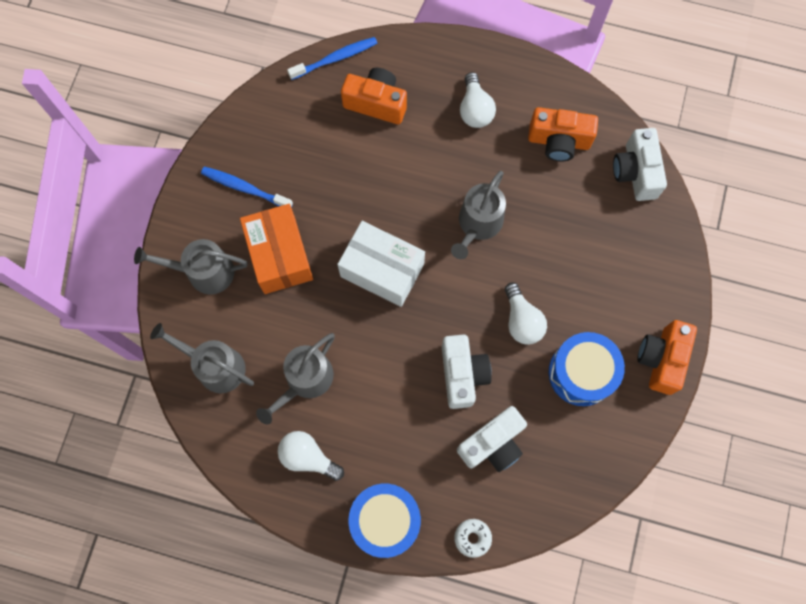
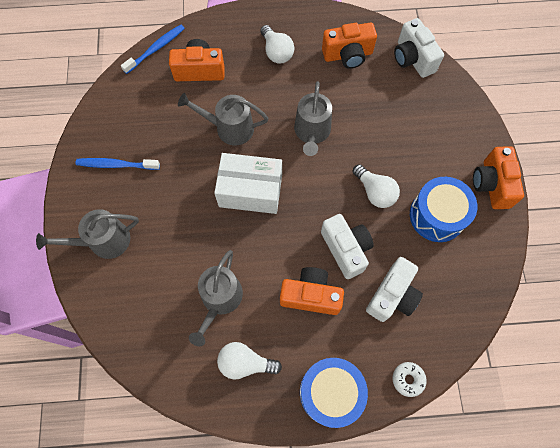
camera: 20 degrees left, 5 degrees down
(215, 366) = (139, 315): grey watering can -> grey watering can (230, 128)
(280, 255) = (163, 207): orange box -> none
(404, 411) = (310, 295): none -> orange camera

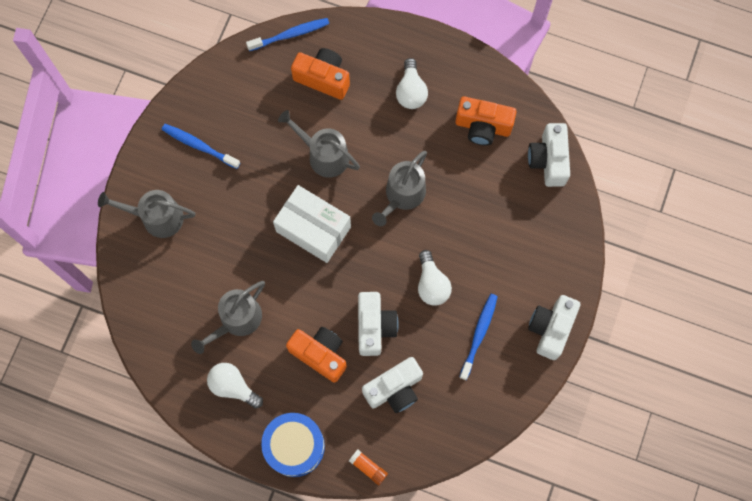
camera: 25 degrees right, 5 degrees up
(408, 379) = (368, 468): white donut -> orange glue stick
(437, 216) = (479, 334): blue drum -> blue toothbrush
(491, 184) = (551, 328): orange camera -> white camera

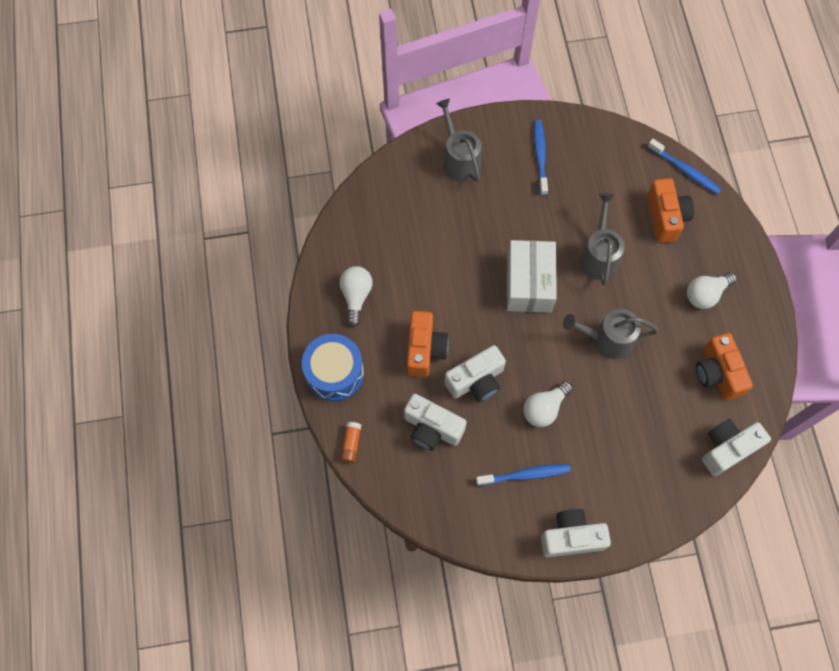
camera: 60 degrees right, 5 degrees down
(237, 320) = (413, 267): grey watering can -> none

